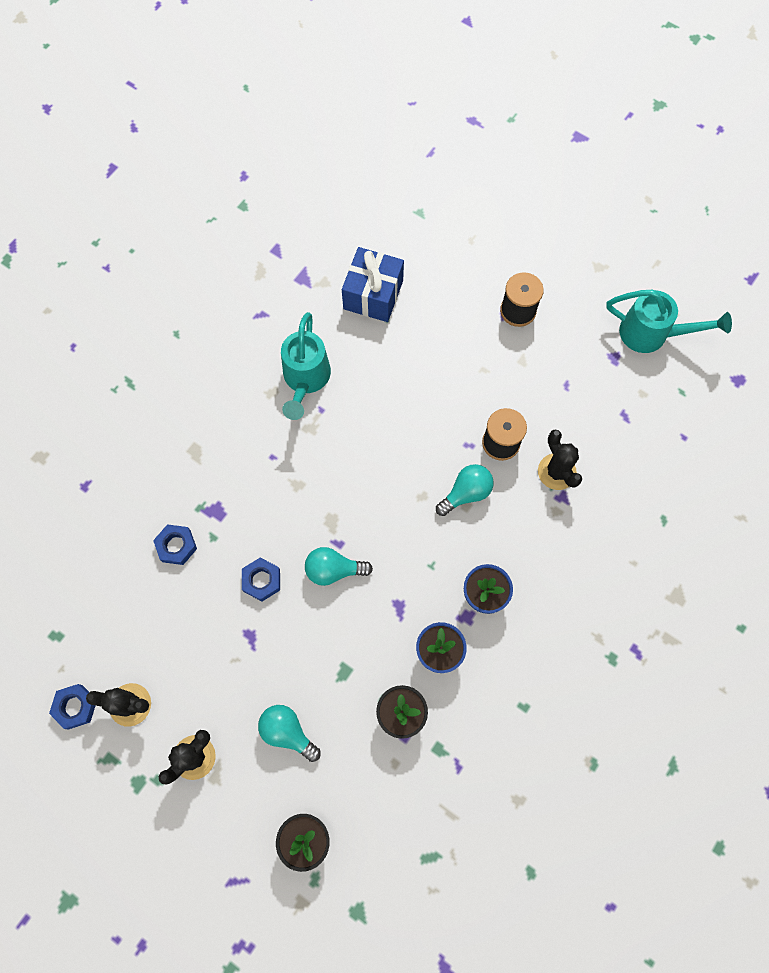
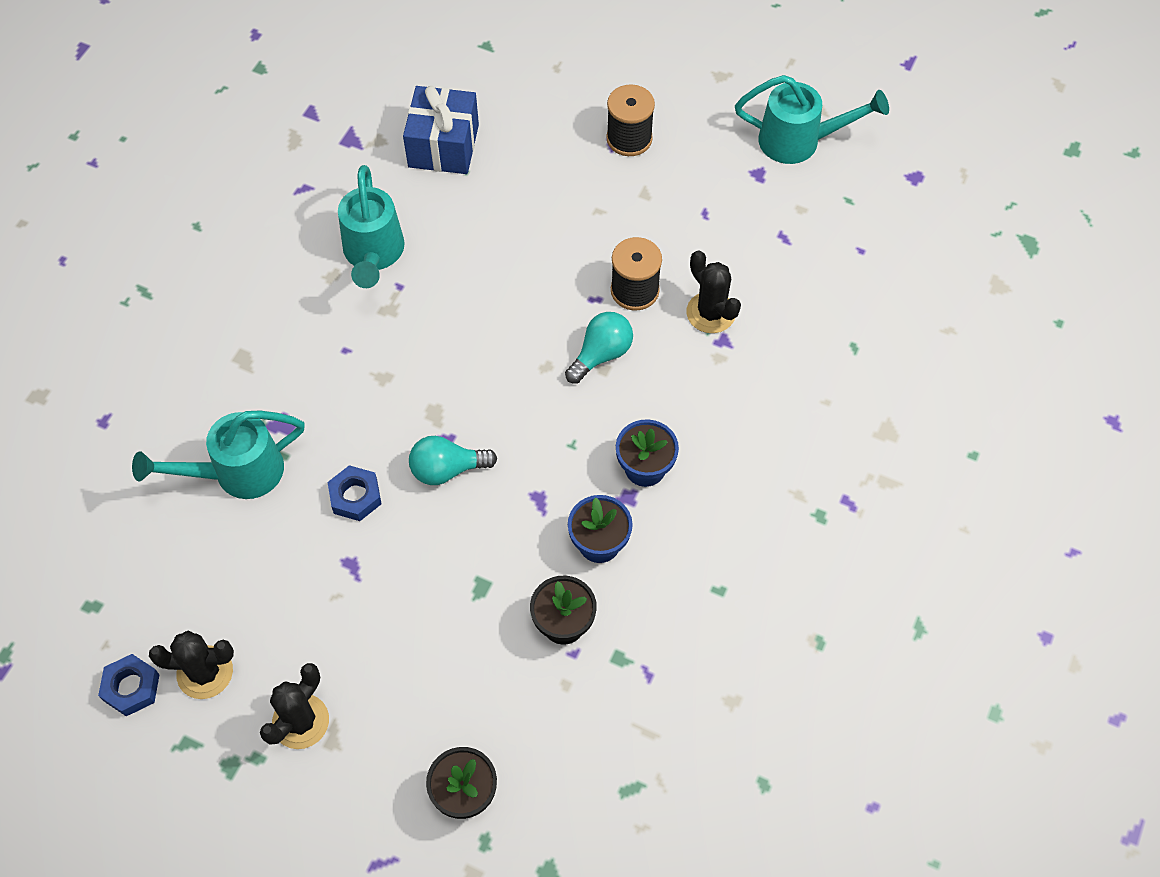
camera: 10 degrees left, 10 degrees down
(176, 546) = (236, 473): blue nut -> turquoise watering can
(288, 732) = (419, 670): turquoise light bulb -> none

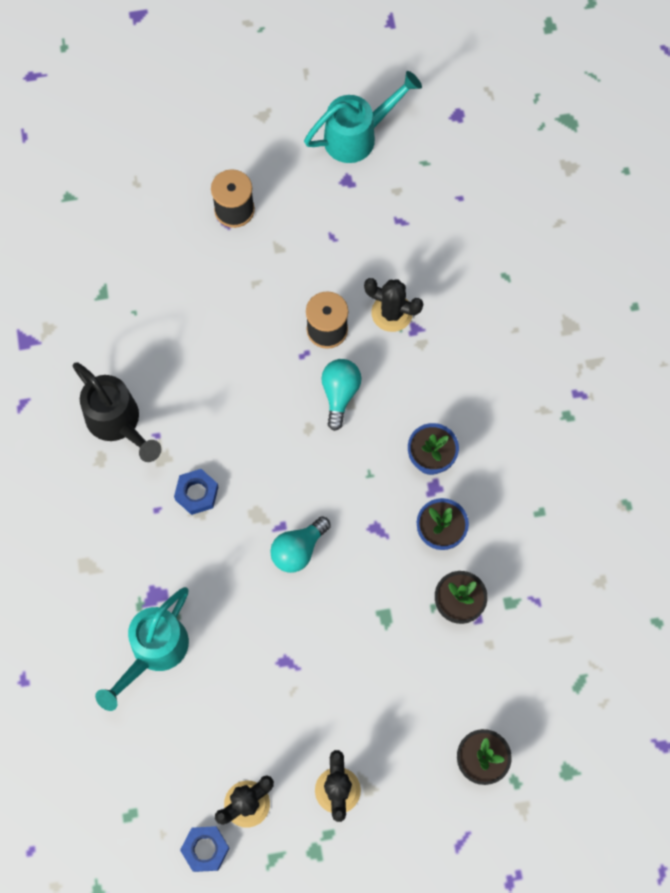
camera: 35 degrees left, 10 degrees up
(355, 496) = (250, 612): blue nut -> blue nut (196, 493)
(373, 255) = (118, 423): turquoise watering can -> black watering can
(443, 146) = (101, 302): blue gift -> none

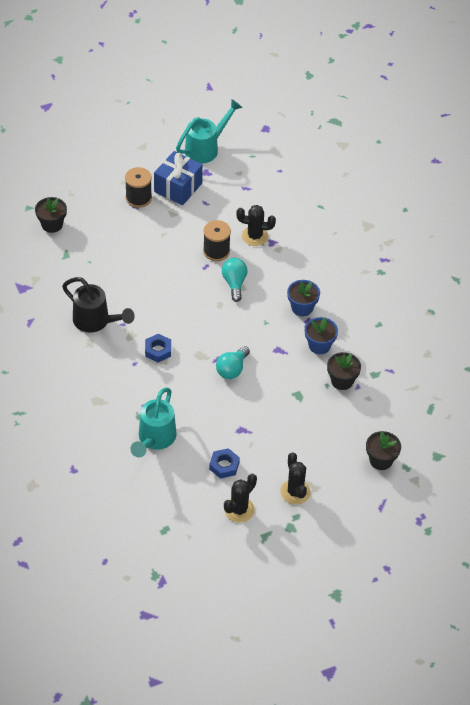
camera: 15 degrees left, 20 degrees down
(95, 234) = (52, 224): none -> black flower pot
(205, 849) = (219, 539): blue nut -> blue nut (224, 466)
(298, 201) = (178, 187): none -> blue gift

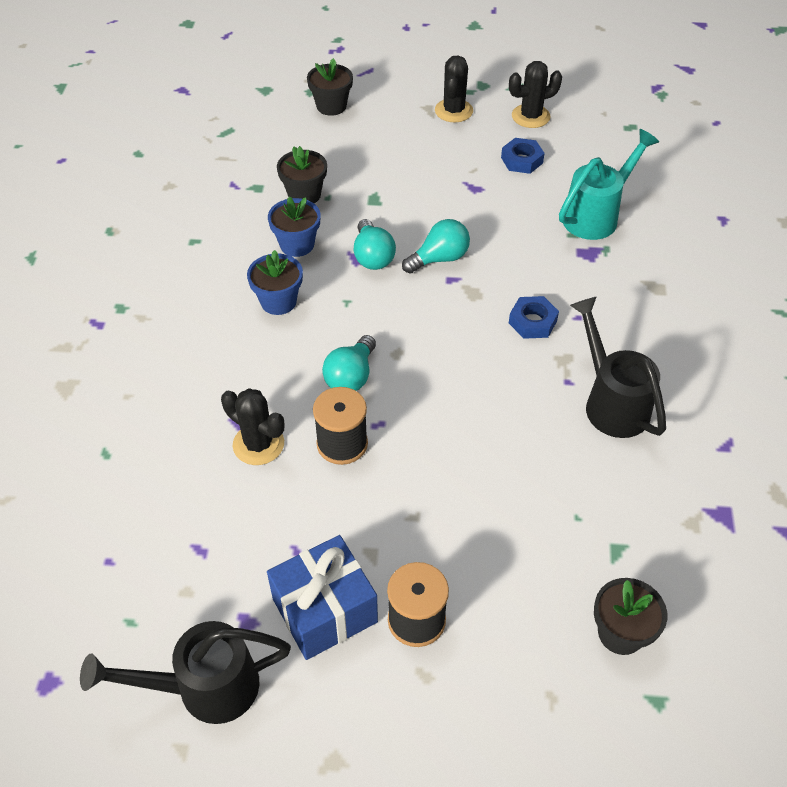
camera: 150 degrees left, 0 degrees up
(206, 148) = (203, 688): turquoise watering can -> black watering can
(271, 355) = (372, 256): none -> turquoise light bulb

